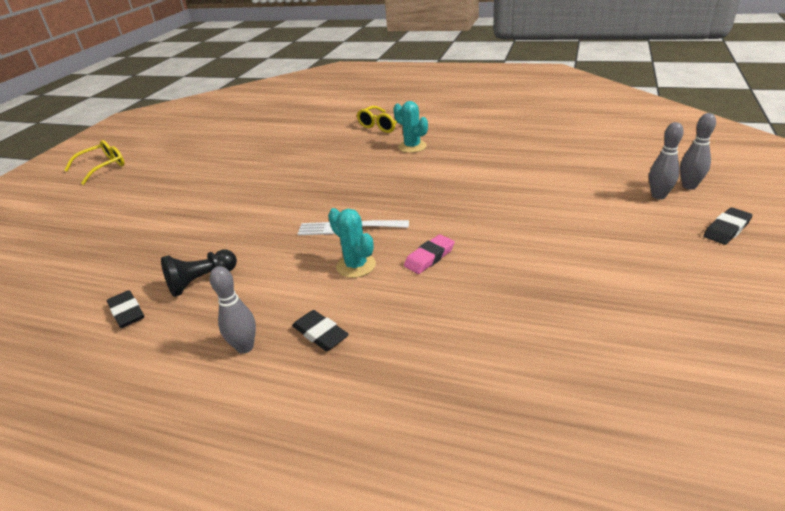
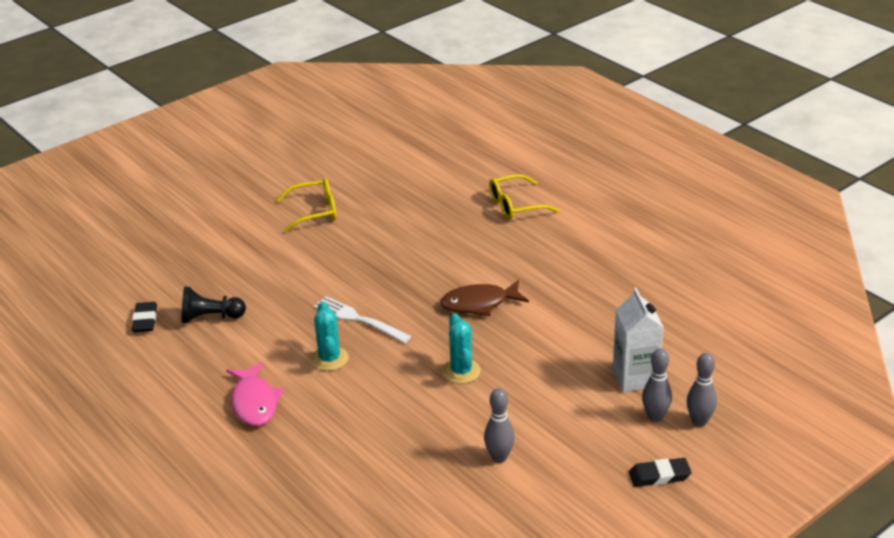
camera: 30 degrees right, 0 degrees up
(103, 167) = (218, 146): yellow glasses -> yellow glasses (315, 211)
(245, 347) = (199, 387): grey bowling pin -> grey bowling pin (499, 457)
(320, 333) = (254, 402): black eraser -> pink fish
(412, 146) = (510, 249): turquoise cactus -> turquoise cactus (461, 371)
(429, 257) = (390, 379): pink eraser -> none
(433, 182) = (479, 304): none -> brown fish
(606, 180) = (635, 378): none -> white carton

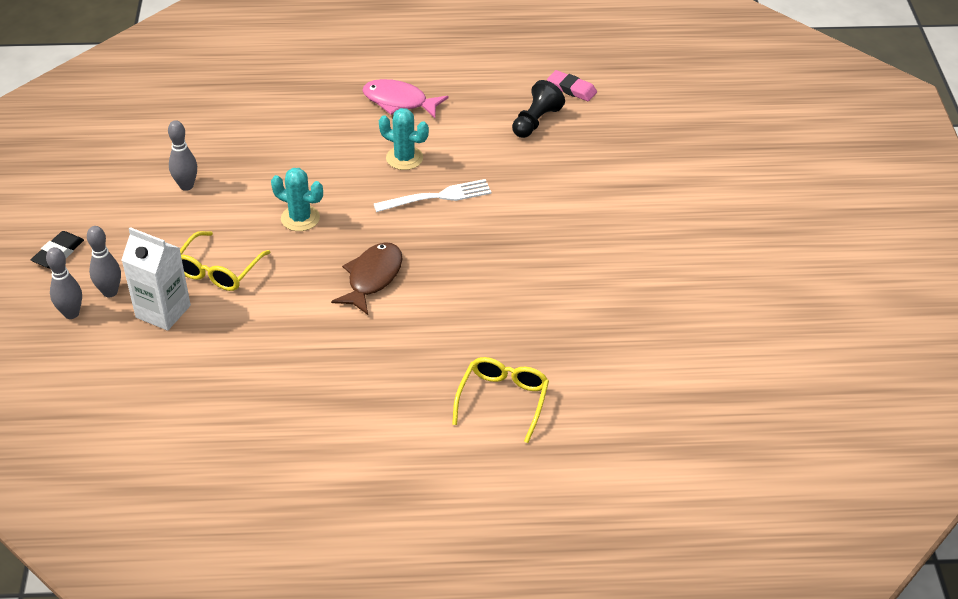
camera: 125 degrees right, 10 degrees up
(145, 320) = (571, 89): black eraser -> pink eraser
(315, 211) = (646, 250): yellow glasses -> yellow glasses (218, 270)

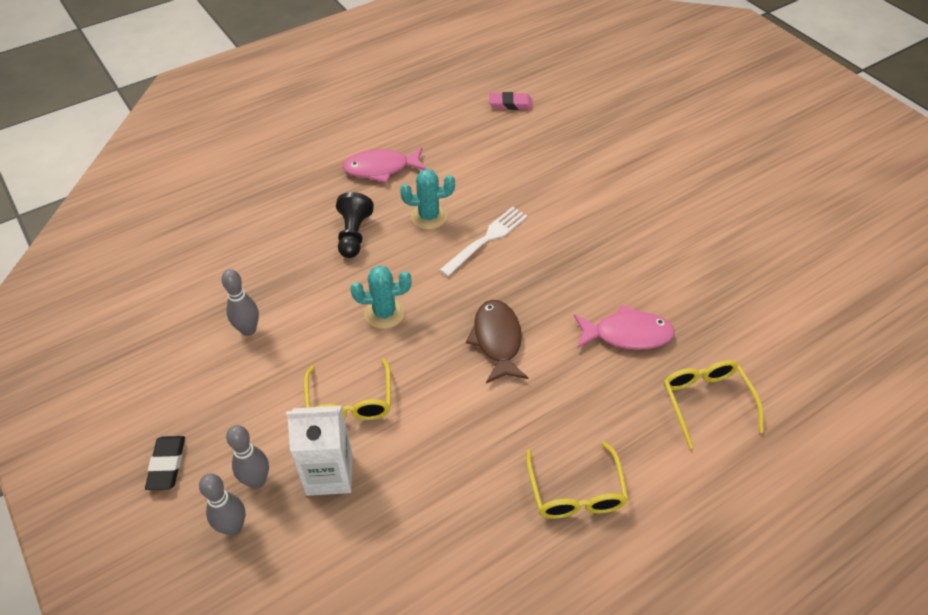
camera: 30 degrees left, 5 degrees up
(332, 410) = (576, 492): none -> yellow glasses
(486, 322) = (627, 334): none -> pink fish
(536, 121) = (507, 141): black pawn -> black pawn (353, 235)

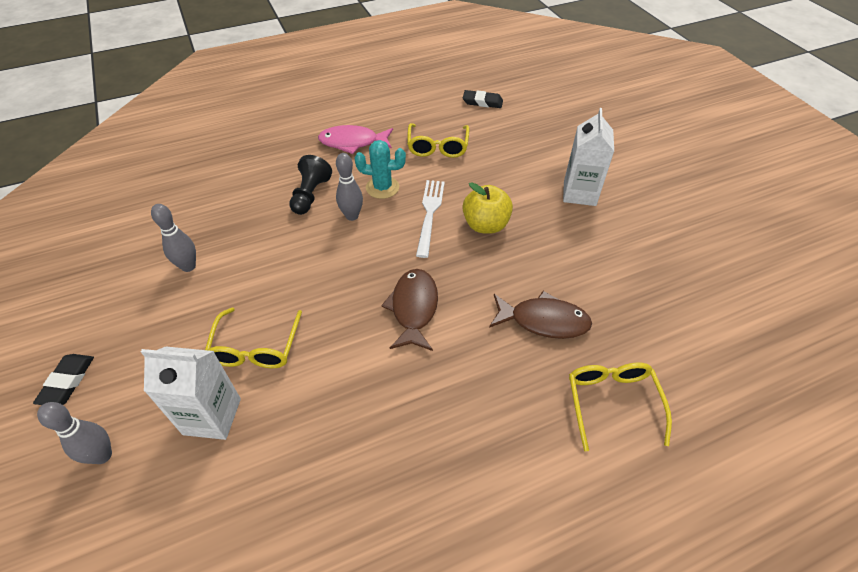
camera: 10 degrees right, 0 degrees up
(257, 481) = (142, 411): grey bowling pin -> grey bowling pin (352, 216)
(384, 313) = (315, 268): turquoise cactus -> none
(487, 239) = (429, 213): white fork -> white fork turned 45 degrees counterclockwise
(510, 104) = (482, 102): pink eraser -> black eraser
(547, 244) = (485, 225): none -> yellow apple
(576, 492) = (452, 479): yellow glasses -> yellow glasses (437, 147)
(627, 334) = (543, 321): pink fish -> brown fish
(635, 197) = (579, 193): none -> white carton

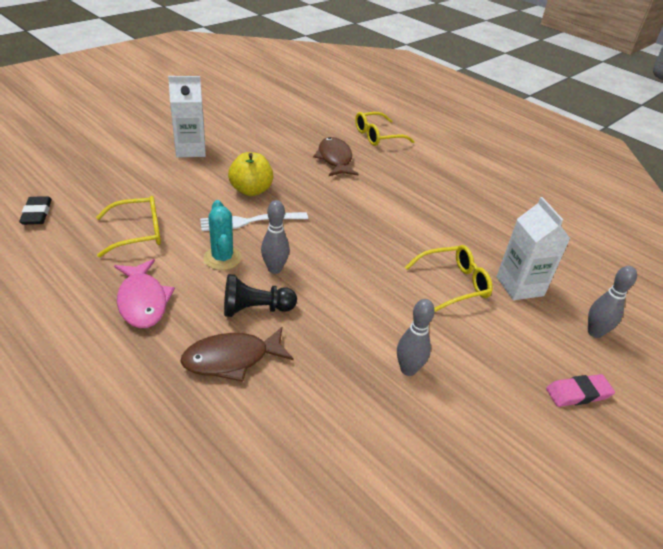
camera: 115 degrees left, 10 degrees down
(67, 382) = (578, 393): black eraser -> pink eraser
(413, 308) = (361, 212): brown fish -> brown fish (232, 359)

